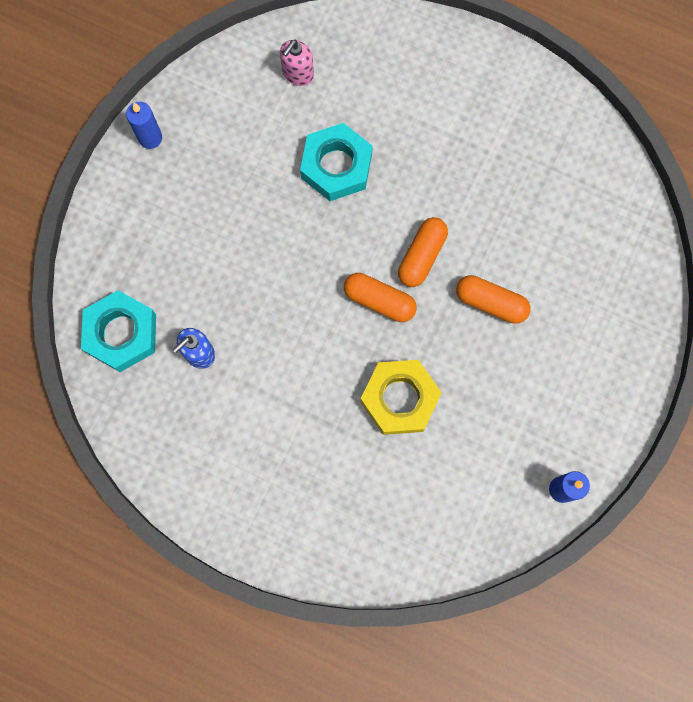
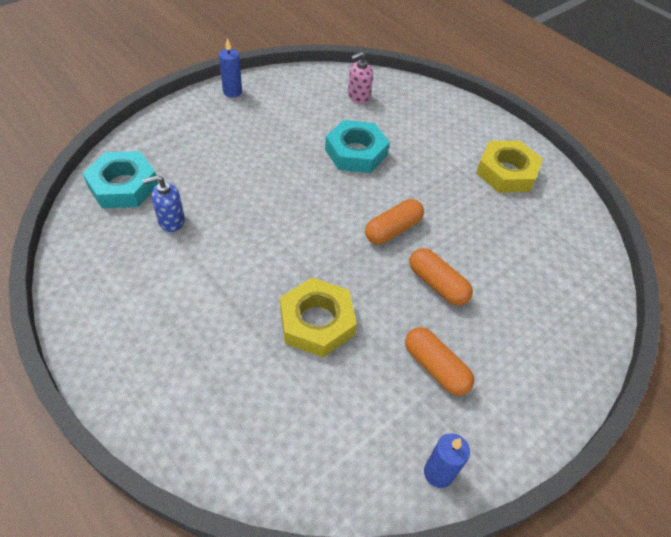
camera: 20 degrees right, 25 degrees down
(379, 301) = (340, 245): orange capsule -> orange capsule (435, 367)
(507, 117) = (506, 172): none -> yellow nut

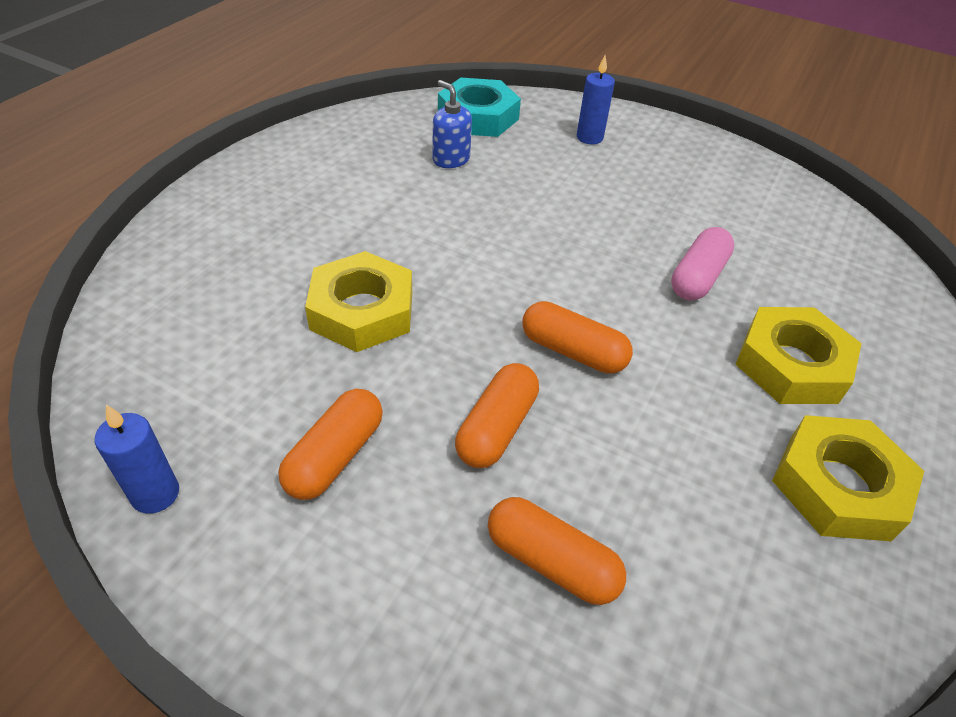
camera: 70 degrees right, 5 degrees down
(232, 92) = (699, 143): blue candle -> blue candle (589, 137)
(356, 152) = (698, 277): turquoise nut -> pink capsule
(358, 96) = (820, 253): pink soap dispenser -> none
(432, 150) = (791, 364): none -> yellow nut
(523, 292) = (551, 562): none -> orange capsule

